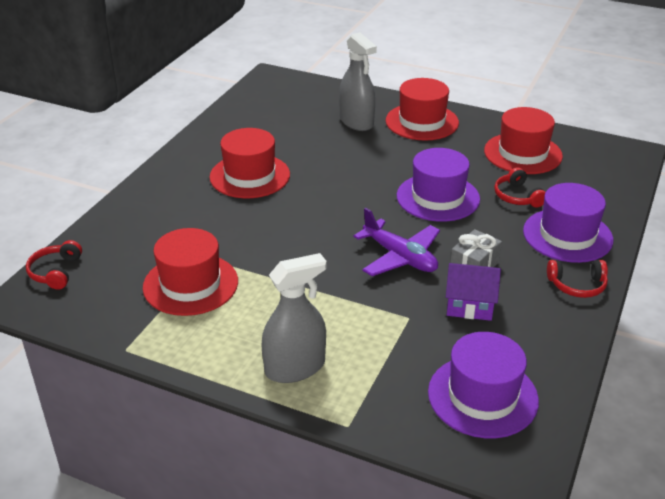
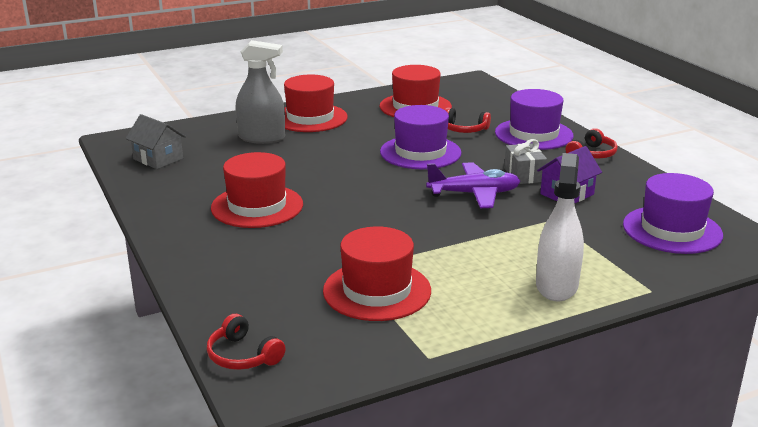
camera: 50 degrees left, 10 degrees down
(266, 105) = (158, 159): none -> grey house
(295, 367) = (556, 286): grey spray bottle -> white spray bottle

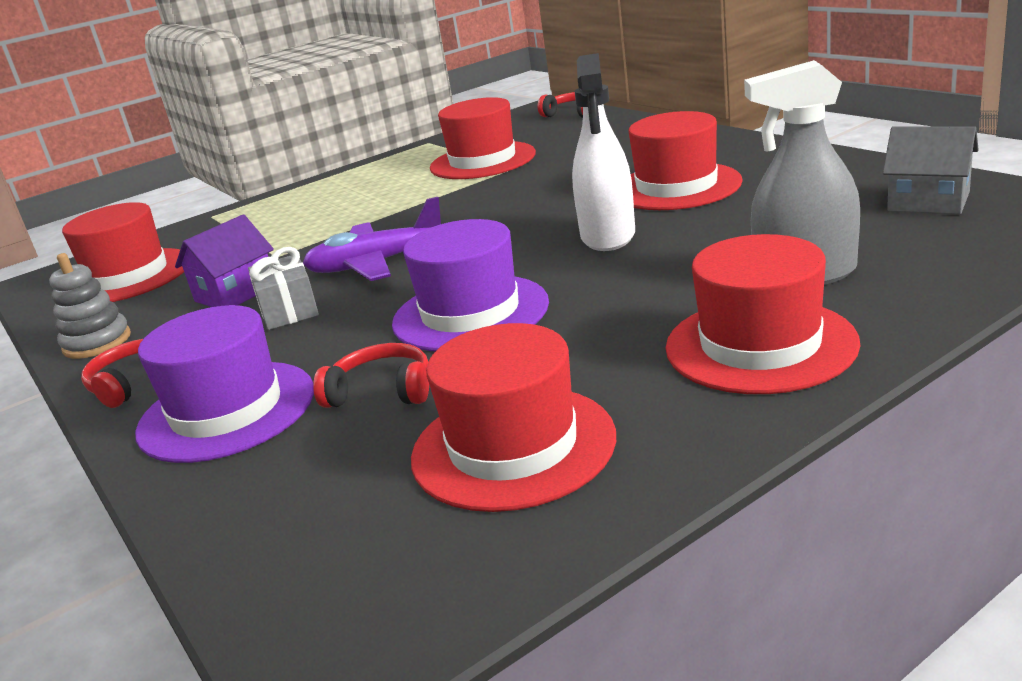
camera: 175 degrees right, 0 degrees up
(556, 286) = (304, 200): white spray bottle -> white spray bottle (608, 236)
(640, 180) = (97, 342): none -> grey stacking toy
(672, 230) = (128, 276): purple hat -> red hat

